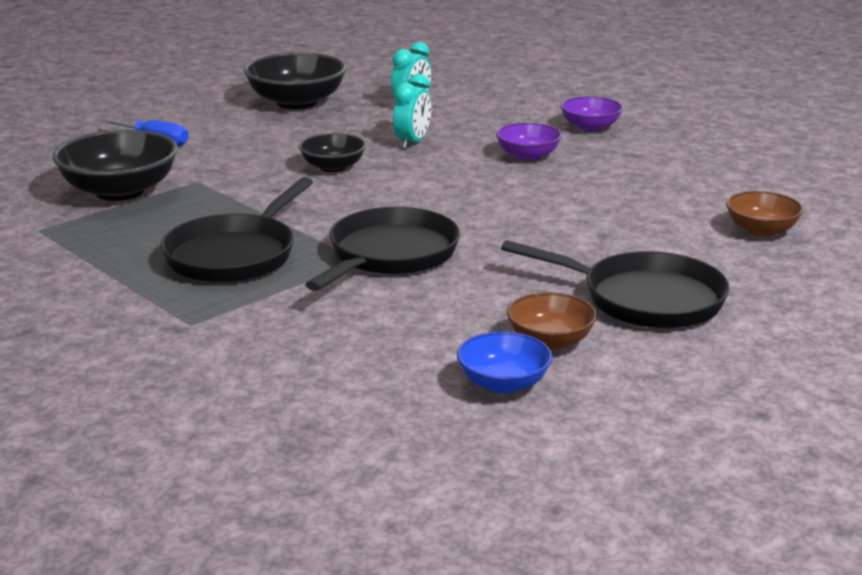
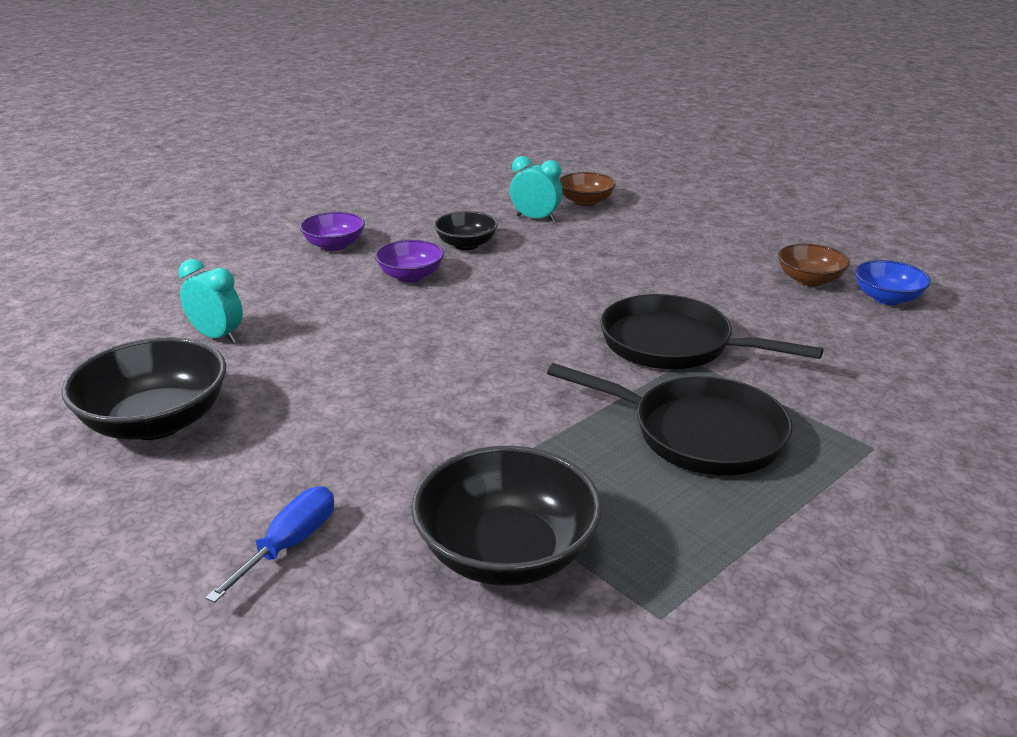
camera: 90 degrees left, 5 degrees up
(333, 167) = (428, 383): black bowl -> black bowl (466, 244)
(412, 142) = (354, 335): turquoise clock -> turquoise clock (535, 219)
(643, 299) = (723, 246): black pan -> none

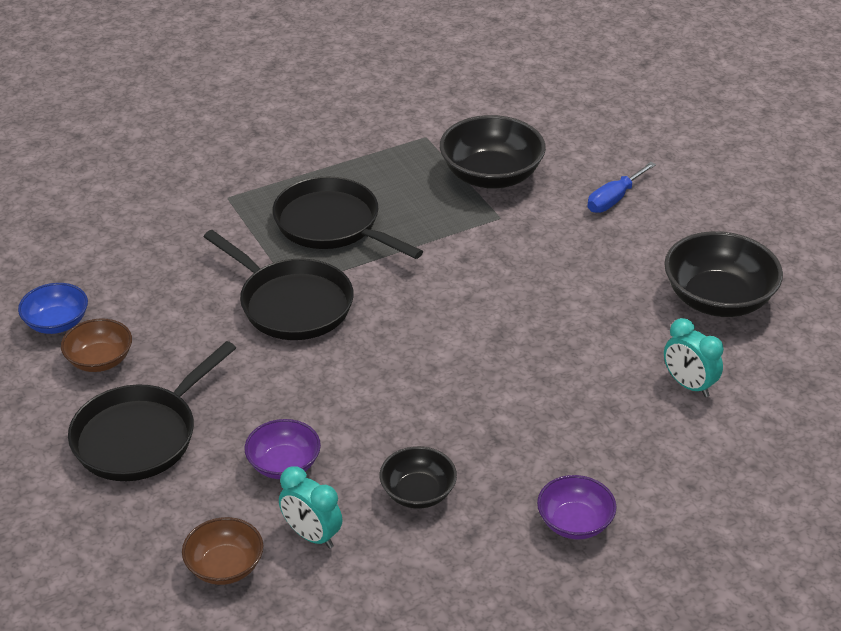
camera: 165 degrees left, 10 degrees up
(410, 276) = (495, 443): purple bowl -> purple bowl (284, 464)
(714, 245) = (141, 435): none -> black pan

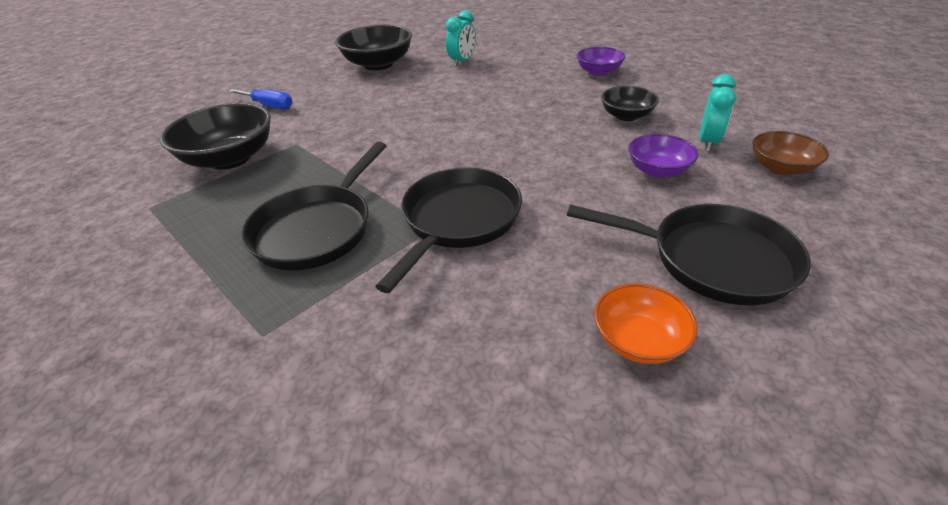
camera: 105 degrees left, 0 degrees up
(57, 323) = (606, 426): blue bowl -> none
(100, 360) = (638, 340): brown bowl -> orange bowl

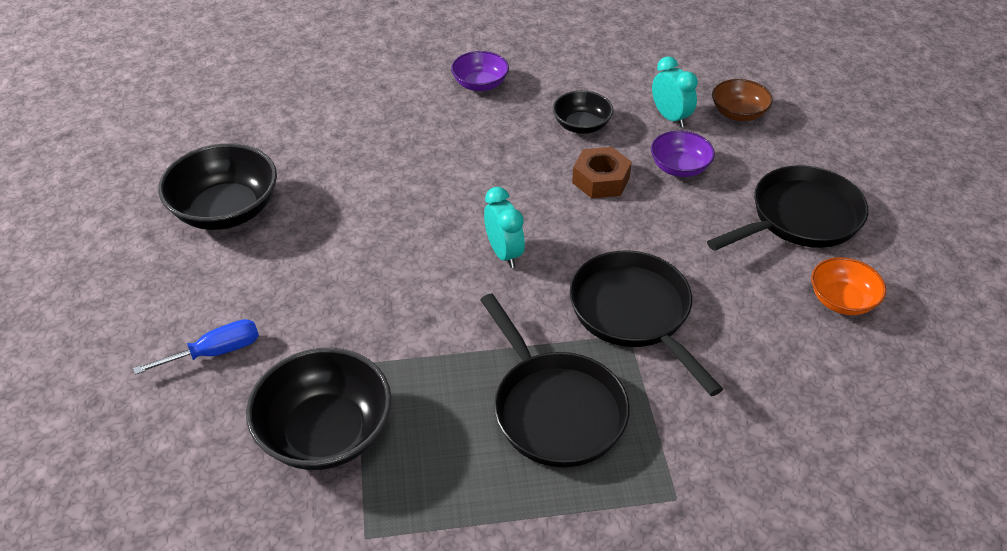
camera: 55 degrees left, 5 degrees up
(462, 62) = (322, 148): turquoise clock -> turquoise clock (504, 253)
(583, 146) = (601, 180): none -> brown nut

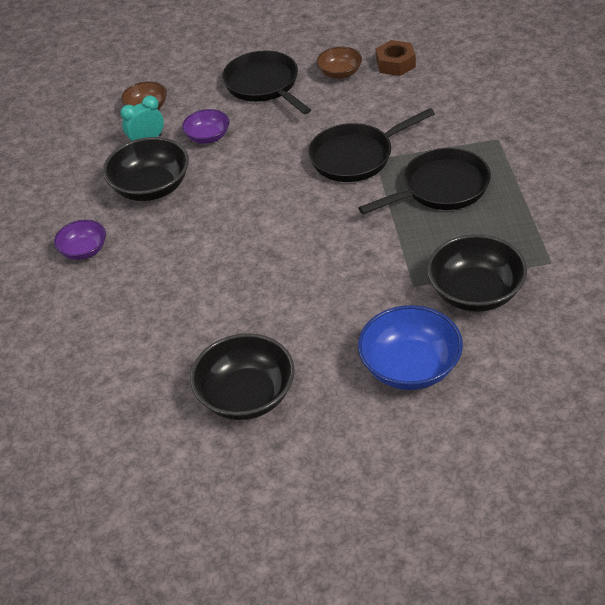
camera: 85 degrees left, 0 degrees up
(215, 352) = (410, 367): blue screwdriver -> blue bowl
(504, 253) = (299, 220): turquoise clock -> none
(581, 125) = (151, 187): black bowl -> black bowl, size x1.72
(601, 180) = (219, 175): brown nut -> brown nut (395, 64)
(842, 300) = (340, 73): orange bowl -> brown bowl

